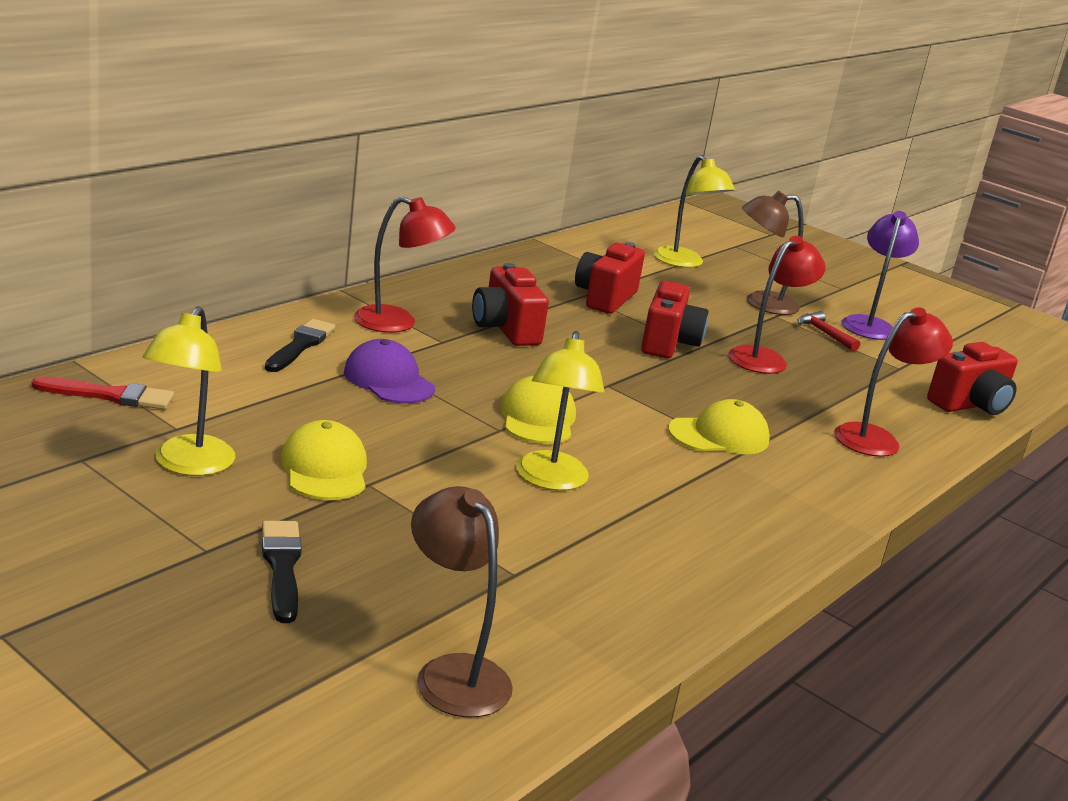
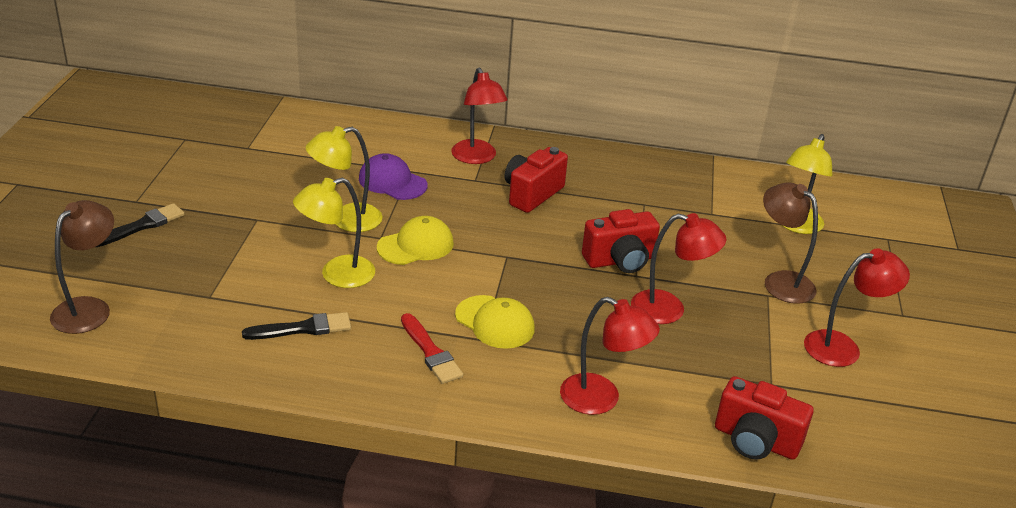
camera: 60 degrees right, 10 degrees up
(110, 395) = (258, 119): red brush -> red brush (431, 352)
(188, 465) = (213, 165): yellow lamp -> yellow lamp (346, 220)
(300, 345) = (395, 142): black brush -> black brush (303, 328)
(324, 469) = (257, 201): yellow cap -> none
(389, 380) = (392, 182): purple cap -> purple cap turned 75 degrees counterclockwise
(605, 298) = (655, 213): red camera -> none
(824, 333) = (775, 328): red hammer -> none
(869, 324) = (842, 347): purple lamp -> red lamp

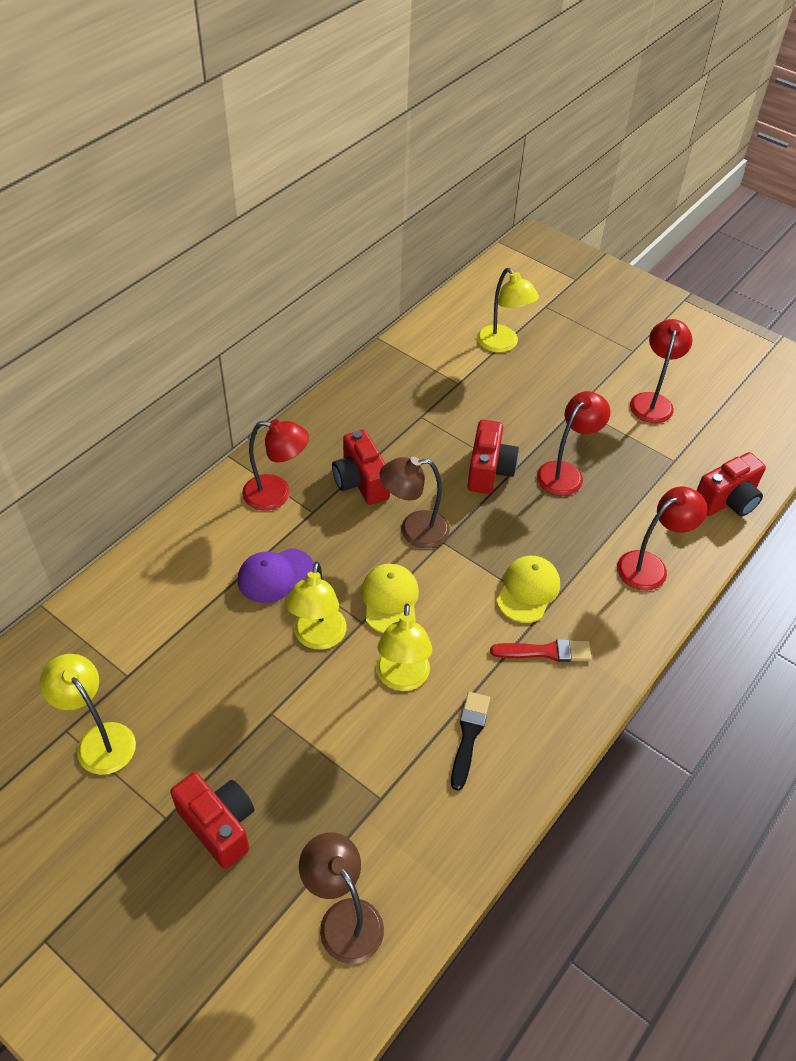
camera: 60 degrees left, 15 degrees up
(142, 226) = (219, 825): black brush -> red camera
(186, 154) = (99, 739): none -> yellow lamp
(495, 322) = (528, 590): yellow cap -> yellow cap turned 45 degrees counterclockwise
(781, 281) = (564, 391): brown lamp -> brown lamp (414, 530)

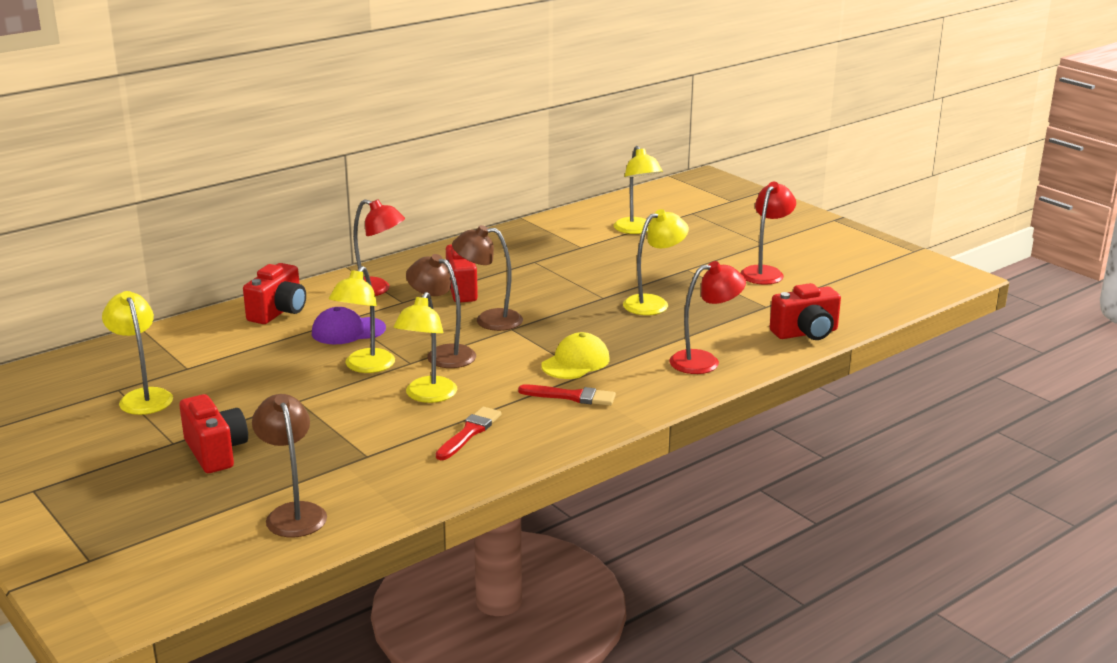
camera: 15 degrees right, 25 degrees down
(390, 600) = (443, 354): yellow cap -> brown lamp
(469, 735) = (469, 432): black brush -> red brush
(489, 471) = (580, 295): red camera -> red camera (279, 312)
(566, 472) = (653, 303): red lamp -> yellow lamp

